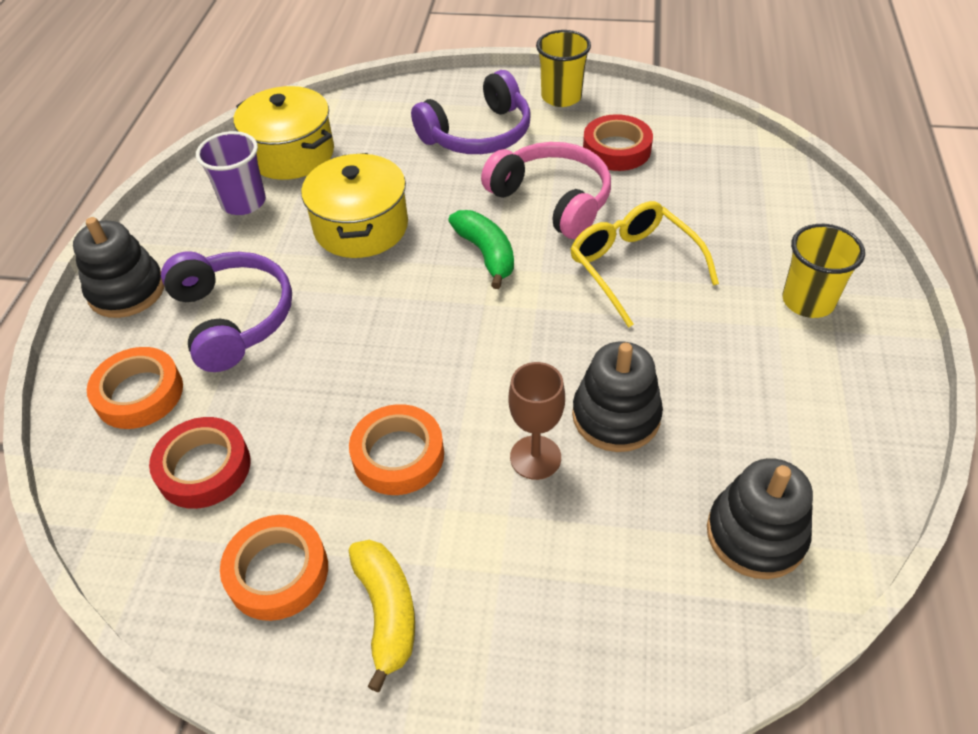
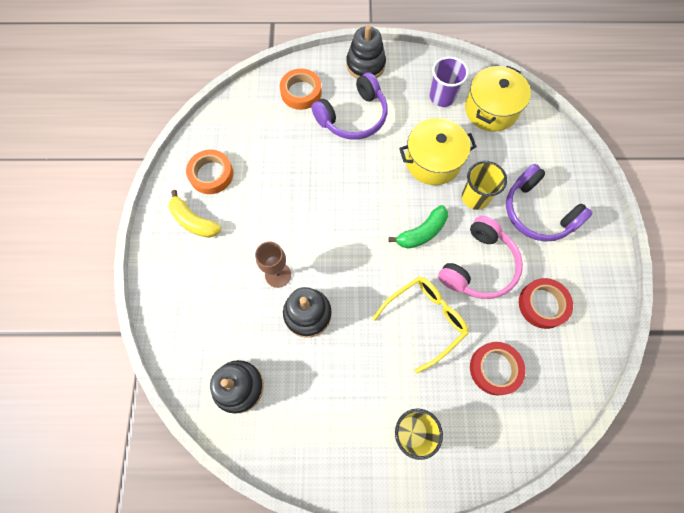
camera: 80 degrees right, 20 degrees up
(204, 468) = (262, 131): red tape -> red tape (495, 369)
(387, 612) = (194, 221): yellow banana -> yellow banana turned 60 degrees clockwise
(398, 455) = (274, 211): orange tape -> none
(561, 97) = (595, 262): yellow cup -> yellow cup (475, 197)

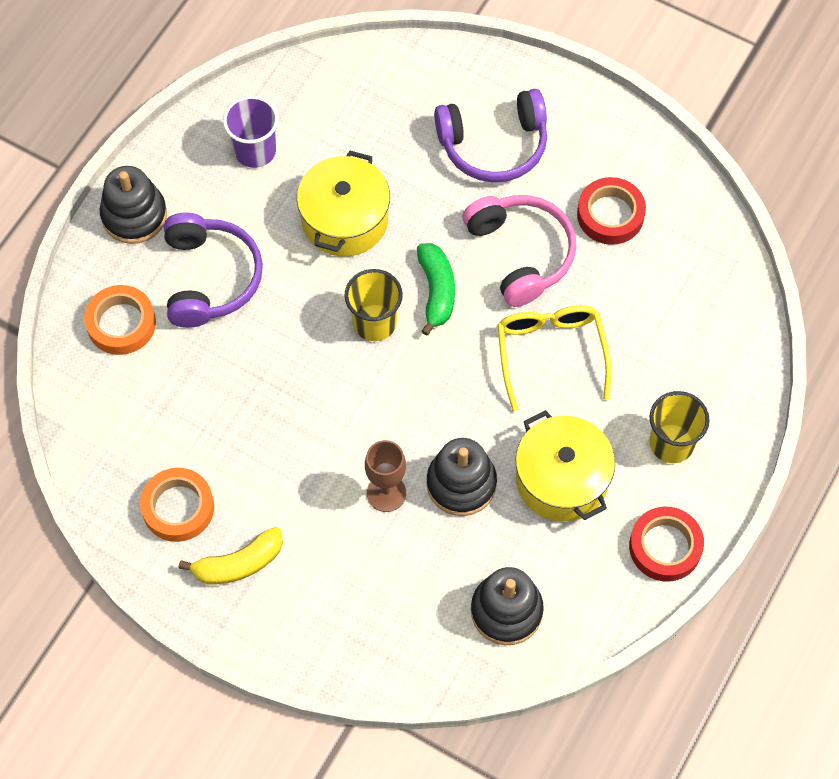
camera: 60 degrees left, 5 degrees down
(475, 197) = (428, 202): yellow cup -> yellow cup (374, 322)
(491, 109) = (315, 105): yellow pot -> yellow pot (561, 480)
(495, 369) = (653, 312): red tape -> red tape (665, 547)

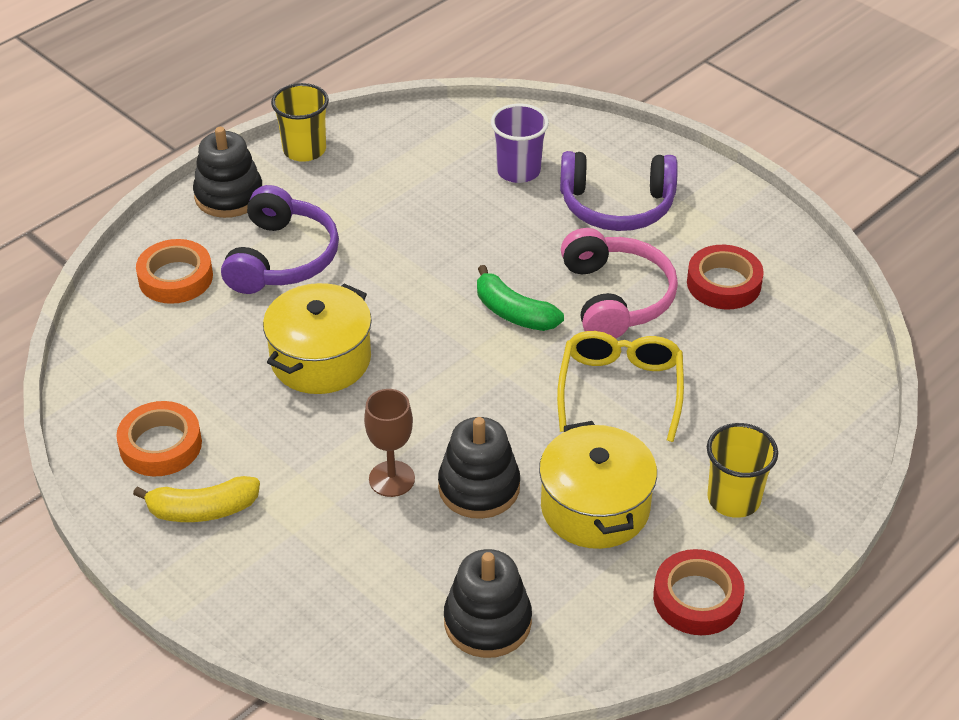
camera: 15 degrees right, 20 degrees down
(255, 151) = (371, 168): purple cup -> purple cup (518, 171)
(345, 220) = (439, 237): yellow pot -> yellow pot (321, 359)
(374, 322) = (437, 326): yellow cup -> yellow cup (304, 150)
(436, 291) = (513, 312): green banana -> green banana turned 120 degrees clockwise

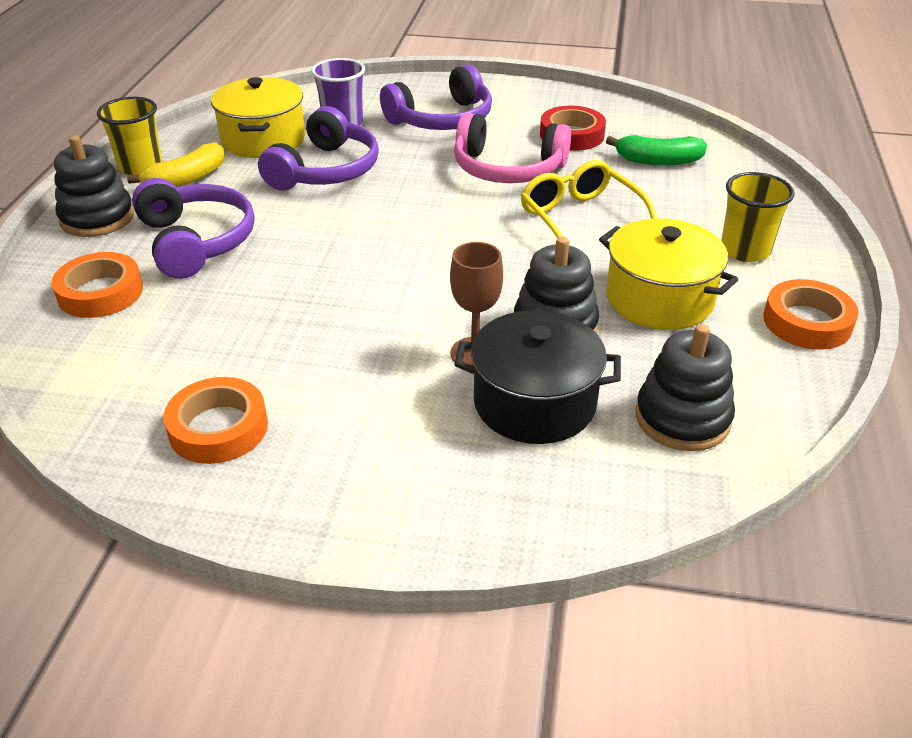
camera: 35 degrees left, 5 degrees down
(202, 510) = (321, 461): yellow banana -> yellow banana (187, 179)
(321, 359) = (311, 296): yellow pot -> yellow pot (263, 139)
(392, 546) = (534, 403): none -> black pot
(451, 224) = (325, 170): none -> purple headphones
(513, 312) = (441, 205): green banana -> green banana (658, 161)
(615, 298) = (507, 169): pink headphones -> pink headphones turned 150 degrees clockwise
(697, 598) = (807, 322): red tape -> orange tape

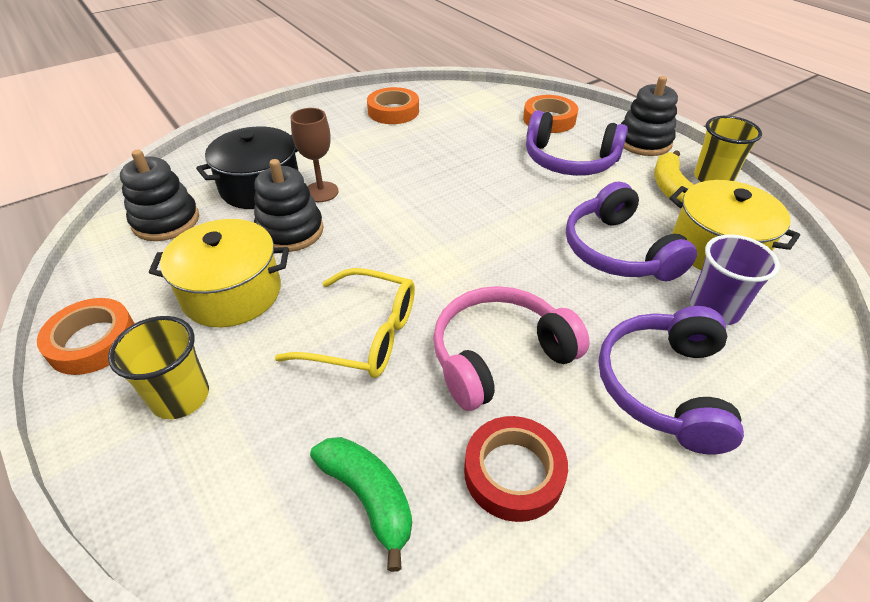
camera: 135 degrees right, 5 degrees up
(658, 161) = (368, 497): green banana -> green banana turned 90 degrees clockwise

